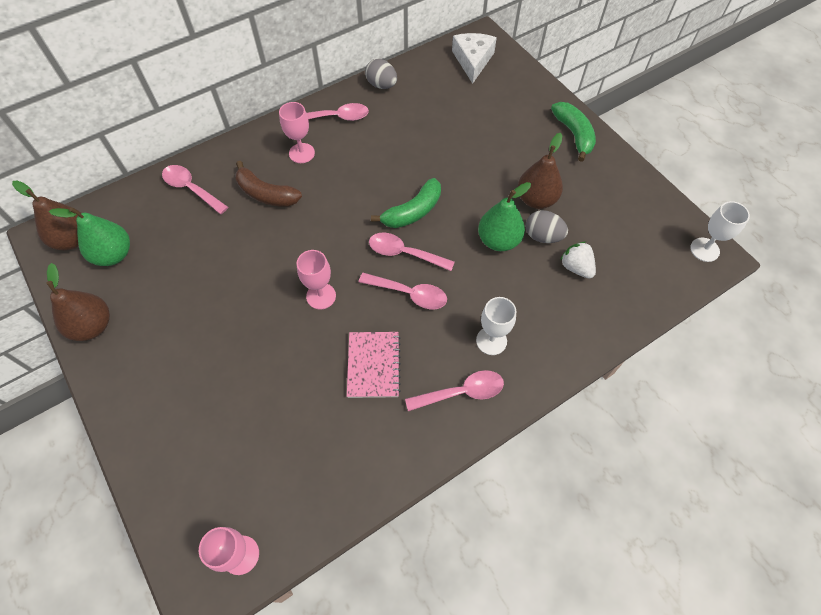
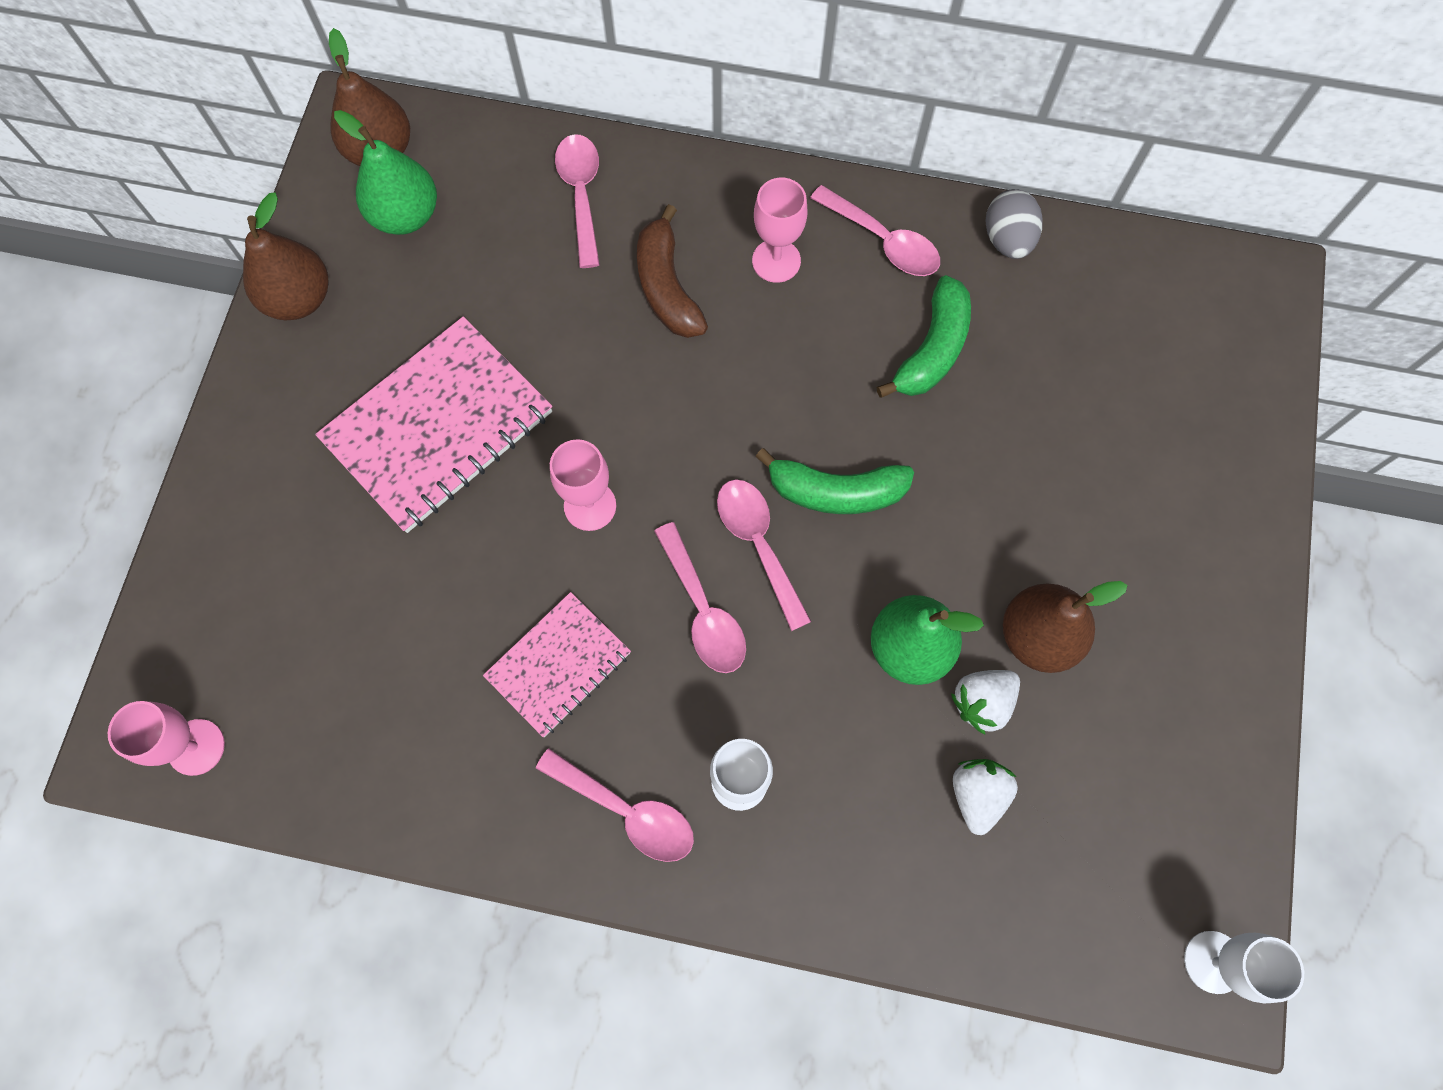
camera: 45 degrees right, 10 degrees up
(219, 322) = (438, 427): none -> pink notebook
(472, 60) = (1202, 312): white cheese -> none
(543, 236) = (982, 702): grey egg -> white strawberry
(573, 134) = (1224, 584): green banana -> green banana (932, 349)

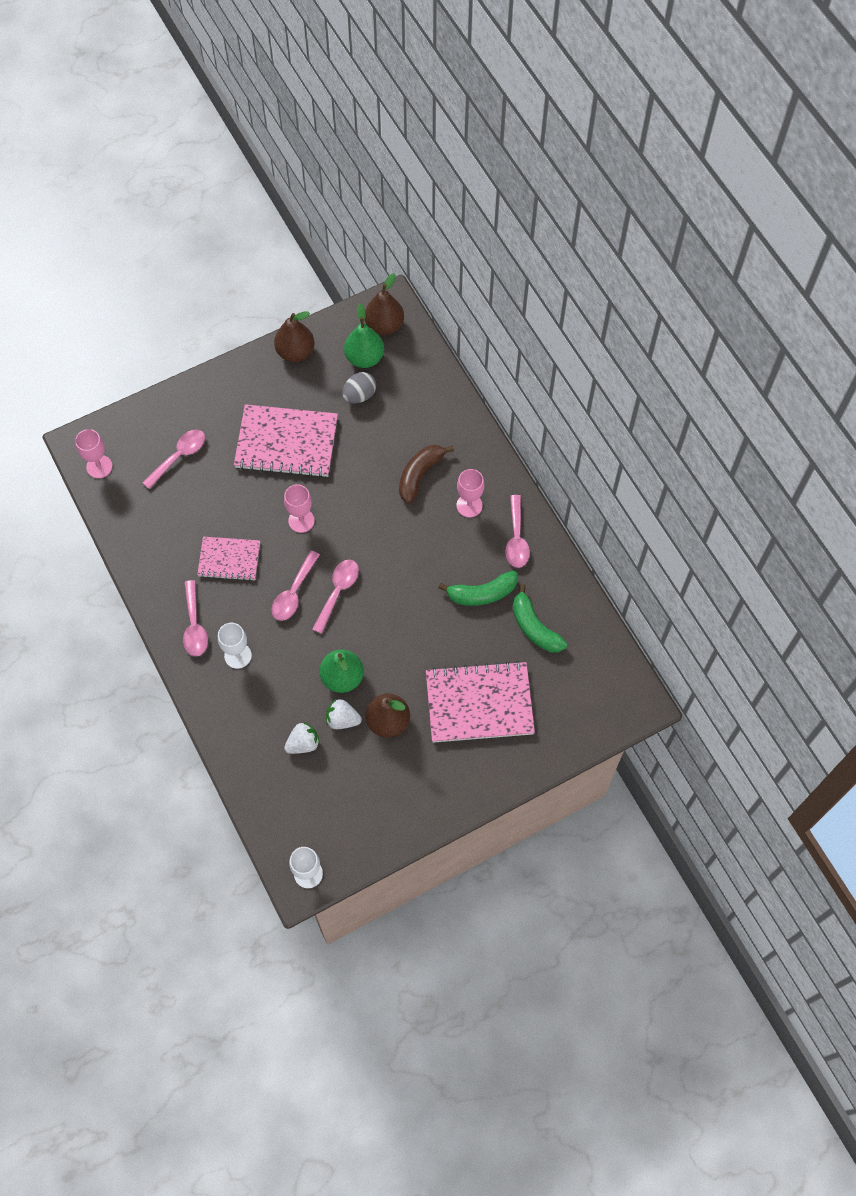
camera: 50 degrees right, 5 degrees down
(581, 195) = (432, 411): pink spoon -> pink spoon (179, 456)
(836, 491) = (385, 603): green banana -> green banana (534, 627)
(1007, 240) = (562, 585): grey egg -> grey egg (359, 395)
(1107, 485) = (479, 703): none -> pink notebook

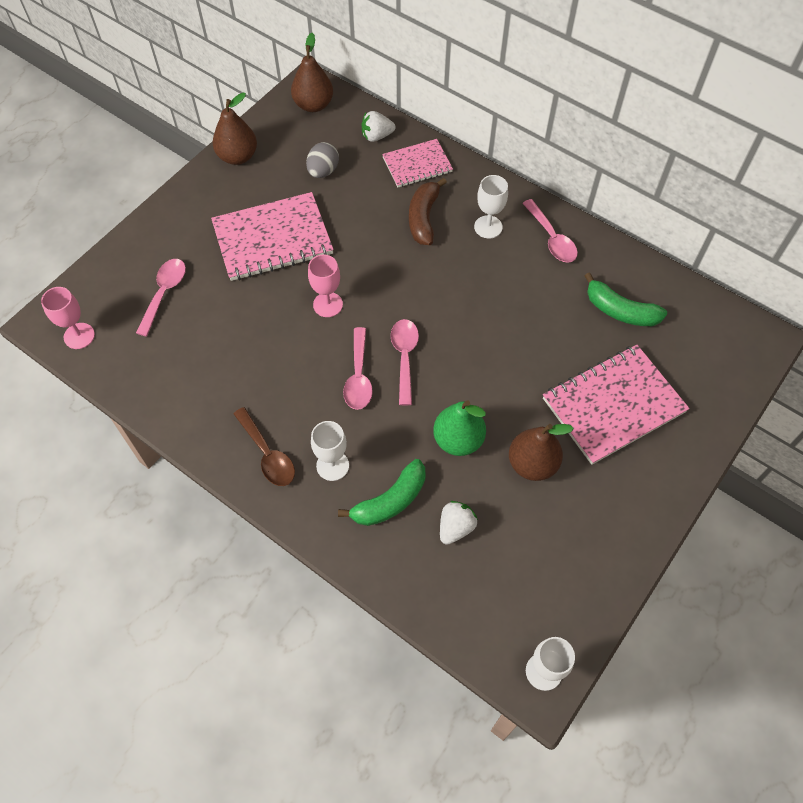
camera: 25 degrees left, 5 degrees down
(194, 625) = (268, 454): pink spoon -> brown spoon
(229, 559) = (271, 372): pink notebook -> pink notebook (417, 165)
(342, 719) = (483, 483): white strawberry -> white strawberry (377, 136)
(364, 358) = (310, 138): green pear -> none
(469, 505) = (488, 227): pink goblet -> white goblet
(482, 593) = (550, 300): green banana -> green banana (390, 501)

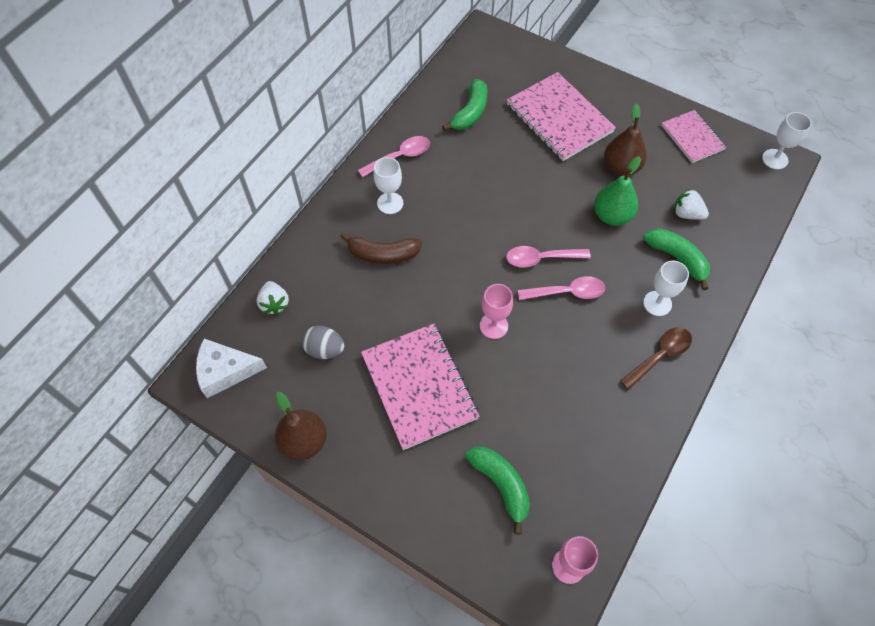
camera: 95 degrees left, 0 degrees up
(164, 293) = (501, 485): pink spoon -> green banana
(313, 105) = (225, 371): brown pear -> white cheese
(417, 165) = (315, 264): pink notebook -> pink notebook (692, 137)

